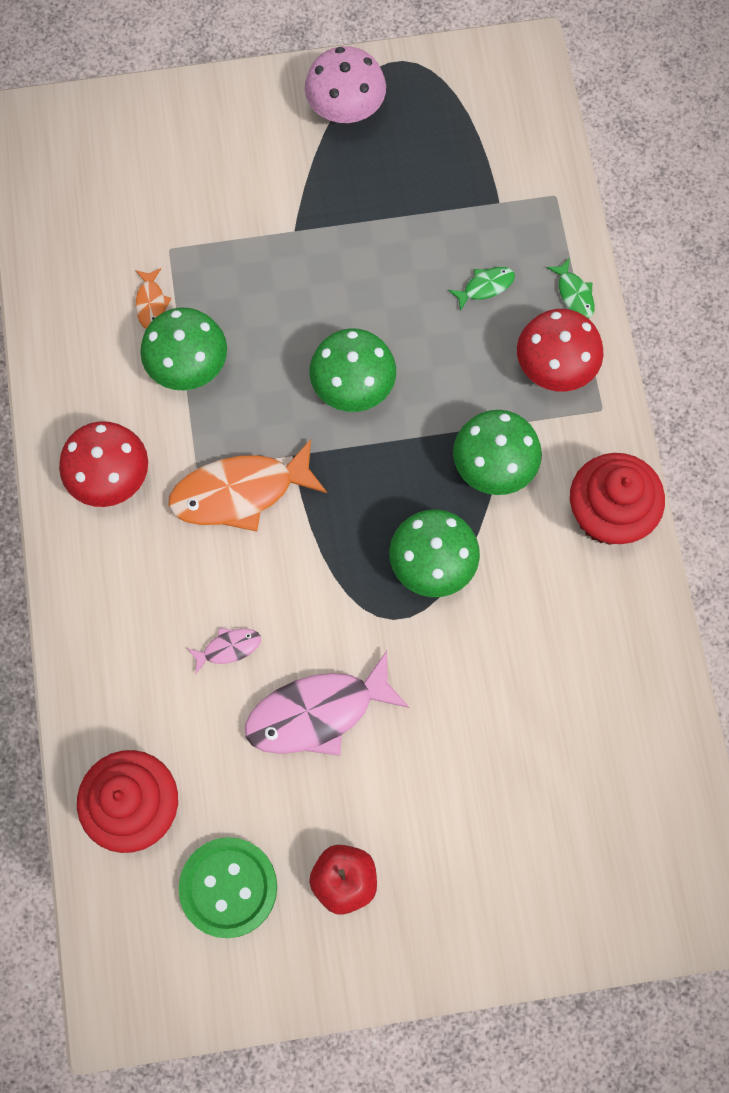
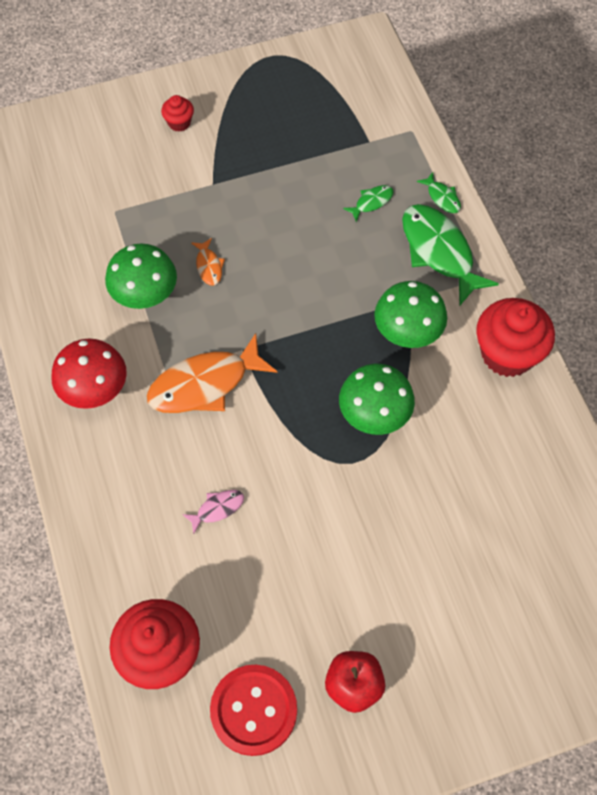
camera: 10 degrees left, 10 degrees down
(151, 304) = (107, 253): orange fish -> orange fish (209, 266)
(228, 887) = (253, 710): green button -> red button
(267, 139) = (179, 123): none -> red cupcake
(317, 712) = (303, 549): pink fish -> none
(345, 109) = (236, 94): pink mushroom -> none
(353, 386) = (282, 290): green mushroom -> none
(554, 367) = (439, 252): red mushroom -> green fish

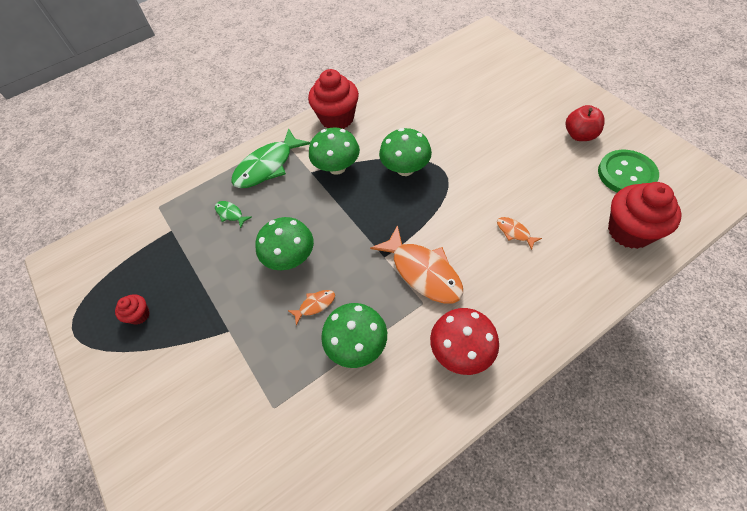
camera: 100 degrees left, 5 degrees down
(179, 123) = (158, 386): red cupcake -> red cupcake (139, 315)
(217, 509) = (514, 232): pink fish -> orange fish
(253, 710) = (626, 174): red button -> green button
(281, 253) = (290, 258): none -> green mushroom
(442, 197) = (220, 175): green fish -> none

